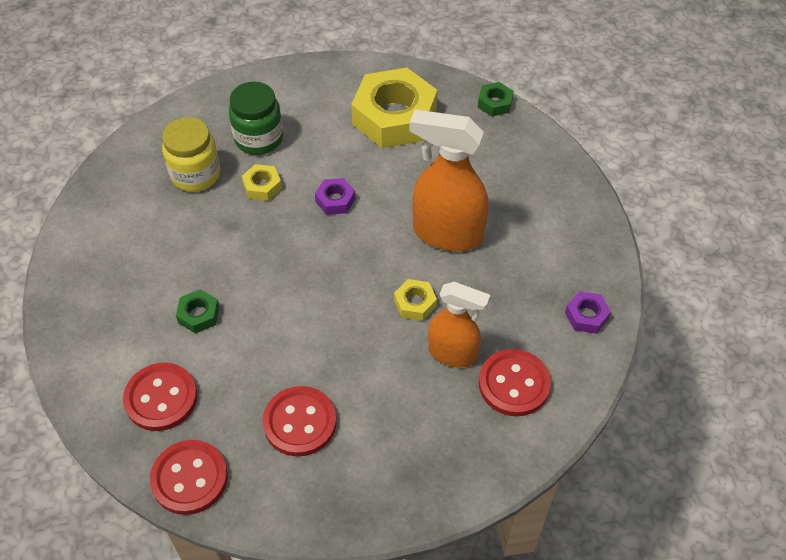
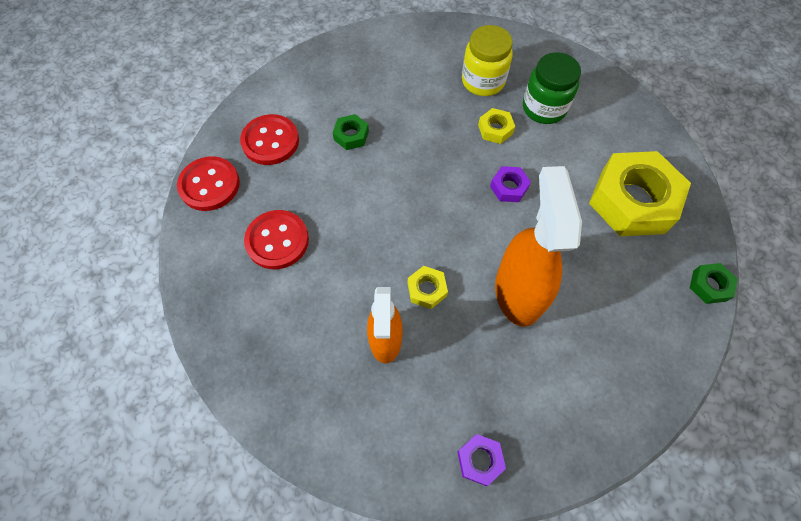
camera: 70 degrees right, 10 degrees up
(514, 384) = (372, 407): red button -> none

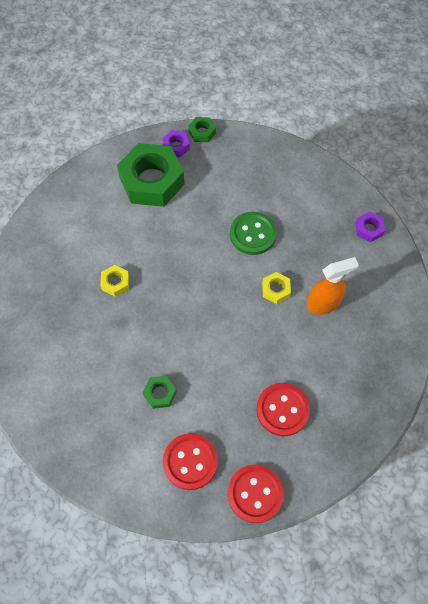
camera: 110 degrees left, 0 degrees up
(483, 81) = (64, 305): yellow jar -> none
(509, 187) = (169, 259): purple nut -> purple nut (176, 146)
(518, 292) = (253, 234): orange spray bottle -> green button
(544, 108) = (81, 253): green jar -> none
(632, 201) = (152, 181): yellow nut -> green nut

